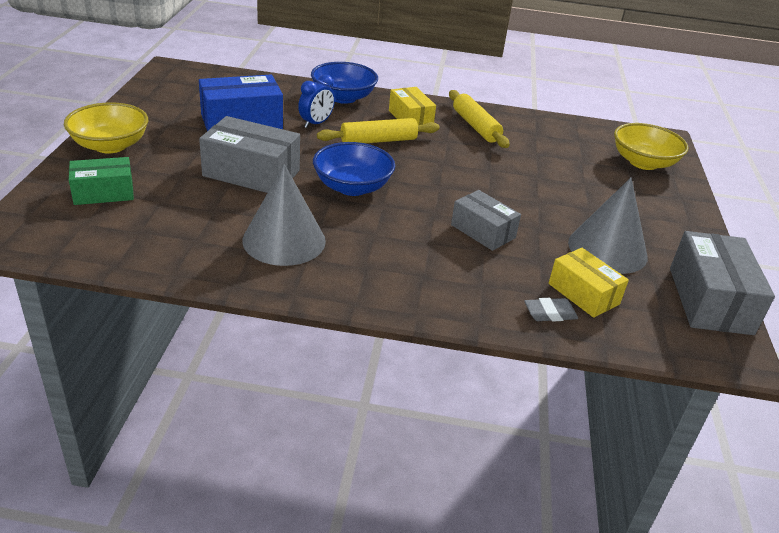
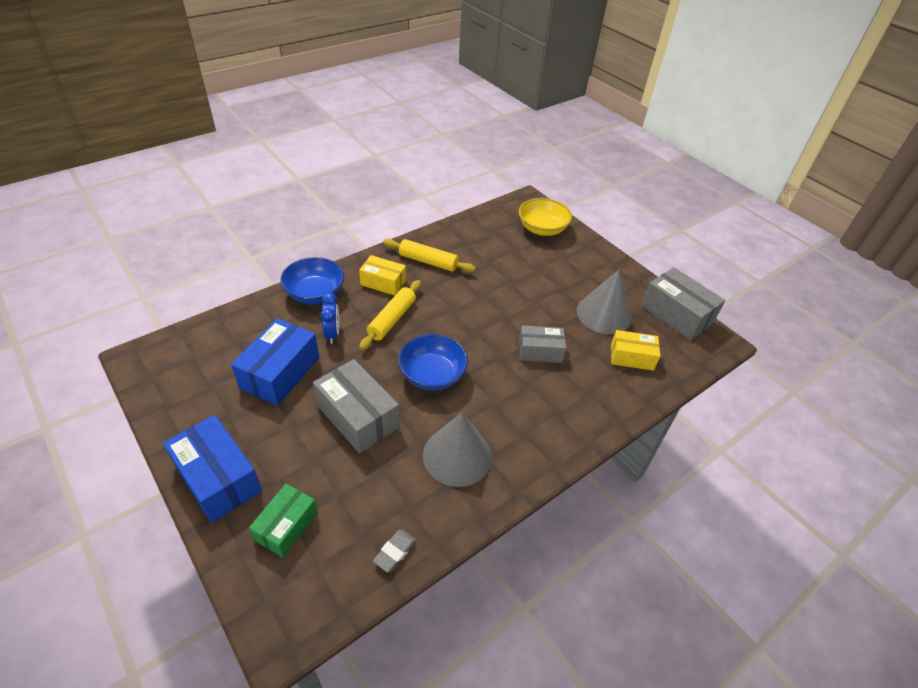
camera: 45 degrees left, 10 degrees up
(110, 145) = (218, 478): yellow bowl -> blue box
(251, 173) = (357, 416): grey box -> grey box turned 75 degrees clockwise
(550, 313) = (636, 385): grey eraser -> grey eraser (395, 552)

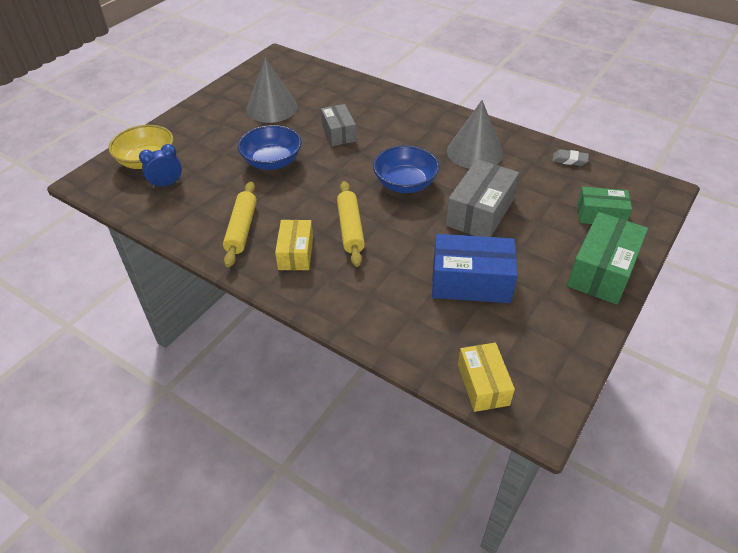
camera: 105 degrees left, 0 degrees up
(218, 478) = (602, 270): blue box -> green box
(315, 293) = (343, 303): blue bowl -> blue bowl (272, 161)
(332, 334) = (396, 264): blue clock -> blue clock (167, 184)
(392, 319) = (350, 228): yellow rolling pin -> yellow rolling pin turned 75 degrees clockwise
(631, 357) = (318, 90): yellow box -> yellow box (483, 384)
(676, 314) = (253, 75): grey box -> none

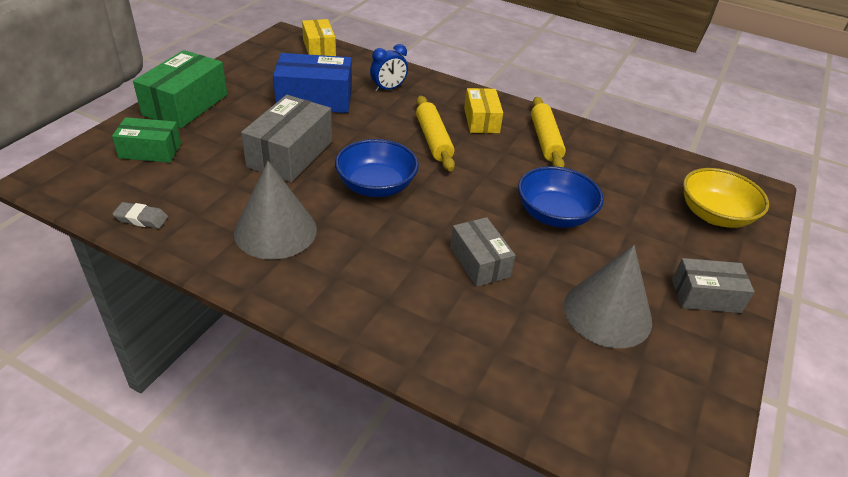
camera: 170 degrees right, 5 degrees down
(167, 184) = (662, 186): blue clock -> blue clock (388, 89)
(204, 114) = (706, 296): none -> grey box

